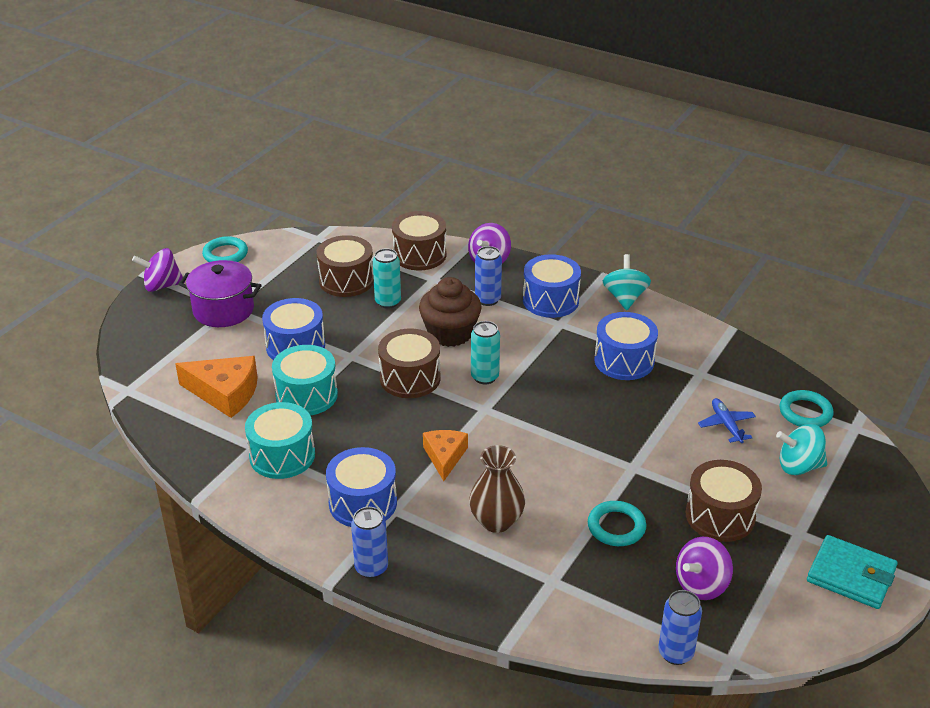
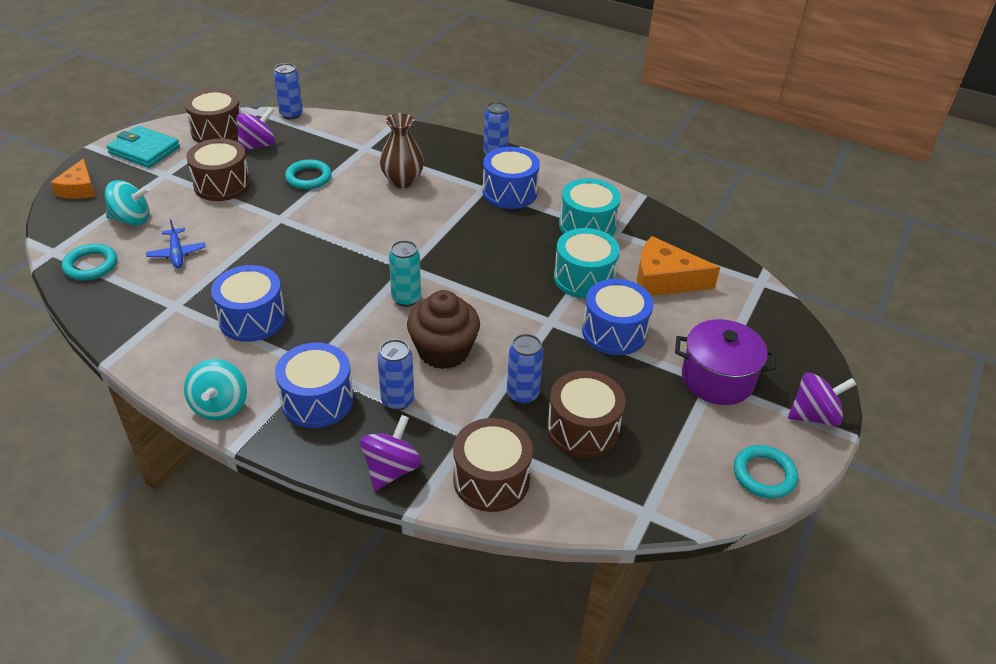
camera: 175 degrees right, 5 degrees up
(388, 302) = (522, 394): turquoise can -> blue can
(410, 378) = (484, 296): brown drum -> brown drum (217, 131)
(444, 456) = (445, 225): orange cheese -> orange cheese (79, 189)

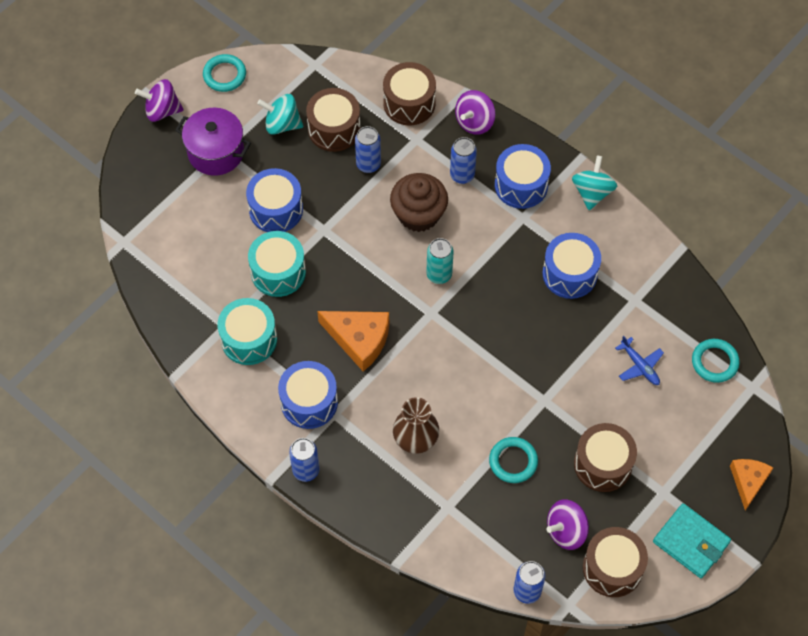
camera: 165 degrees left, 20 degrees up
(131, 219) = (687, 422): turquoise spinning top -> turquoise spinning top (282, 124)
(176, 253) = (639, 365): blue plane -> blue plane turned 150 degrees clockwise
(664, 280) = (208, 258): orange cheese -> orange cheese (359, 339)

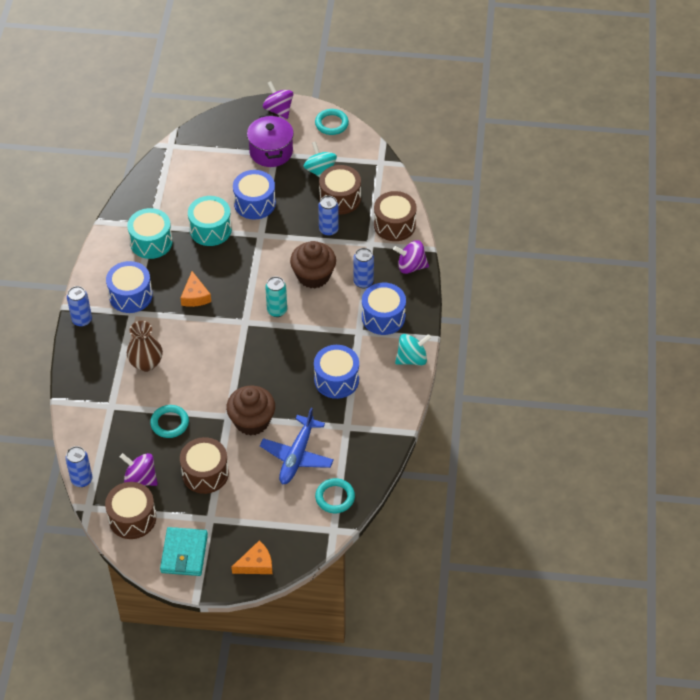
camera: 55 degrees right, 10 degrees down
(359, 339) = (195, 296): orange cheese -> orange cheese, size x0.65
(566, 382) = (252, 421): none -> brown cupcake
(639, 365) = (297, 455): blue plane -> blue plane, size x1.74

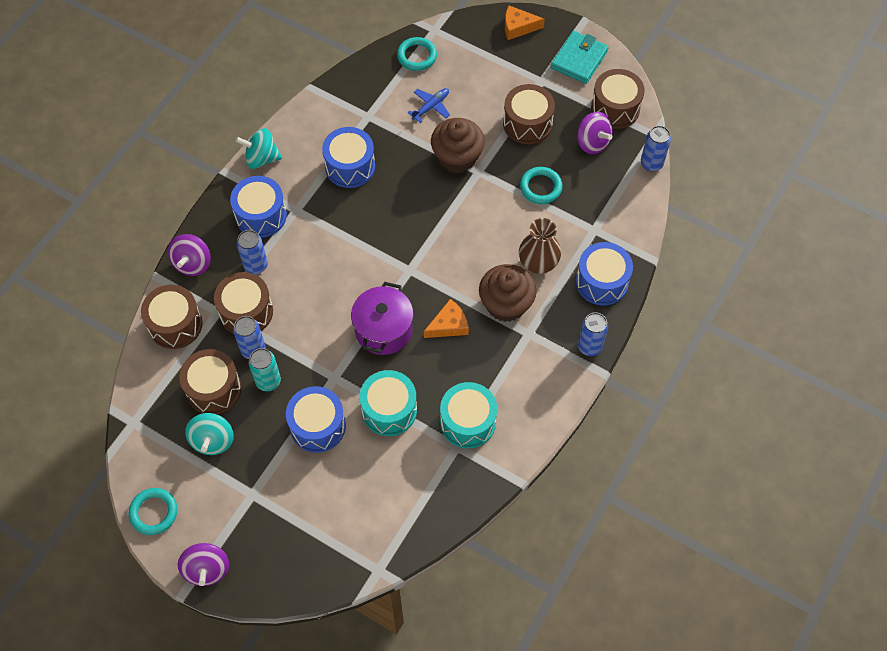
camera: 155 degrees left, 10 degrees up
(130, 295) = (522, 356): blue drum -> blue drum (601, 282)
(195, 296) = (449, 325): orange cheese -> orange cheese turned 45 degrees clockwise
(271, 152) = (255, 500): purple pot -> purple pot (383, 330)
(277, 310) = (368, 269): turquoise can -> turquoise can (268, 381)
(297, 455) = (431, 107): blue plane -> blue plane, size x0.58
(313, 276) = (305, 296): brown cupcake -> brown cupcake (506, 304)
(349, 250) = (246, 312): none -> brown drum
(411, 266) = (192, 263): purple spinning top -> purple spinning top turned 75 degrees clockwise

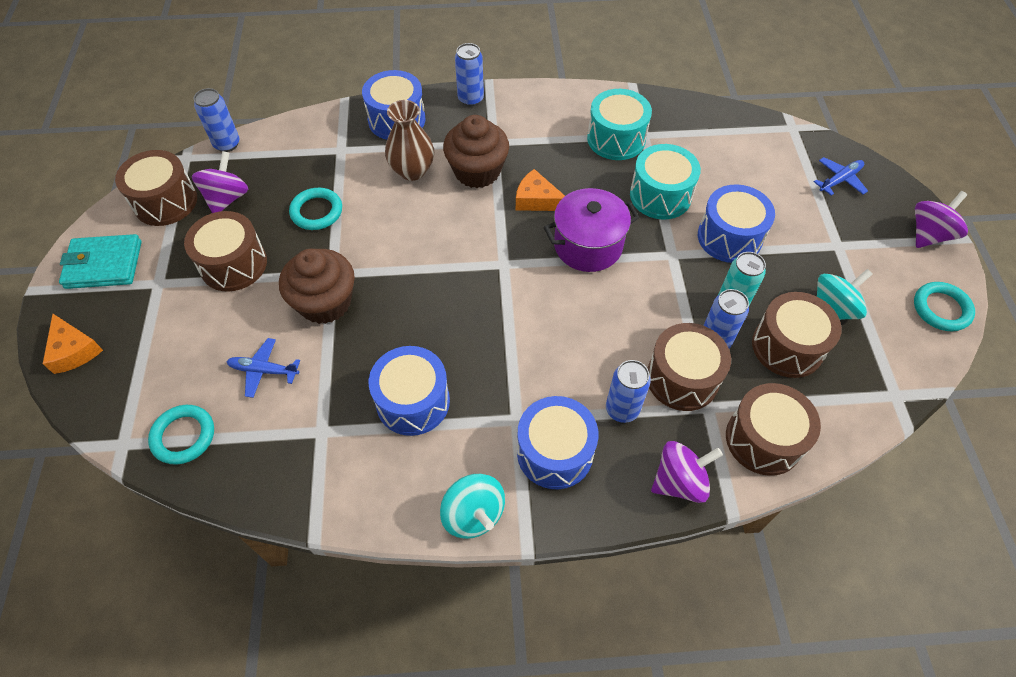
camera: 125 degrees left, 5 degrees down
(301, 554) = (839, 180): none -> blue plane

